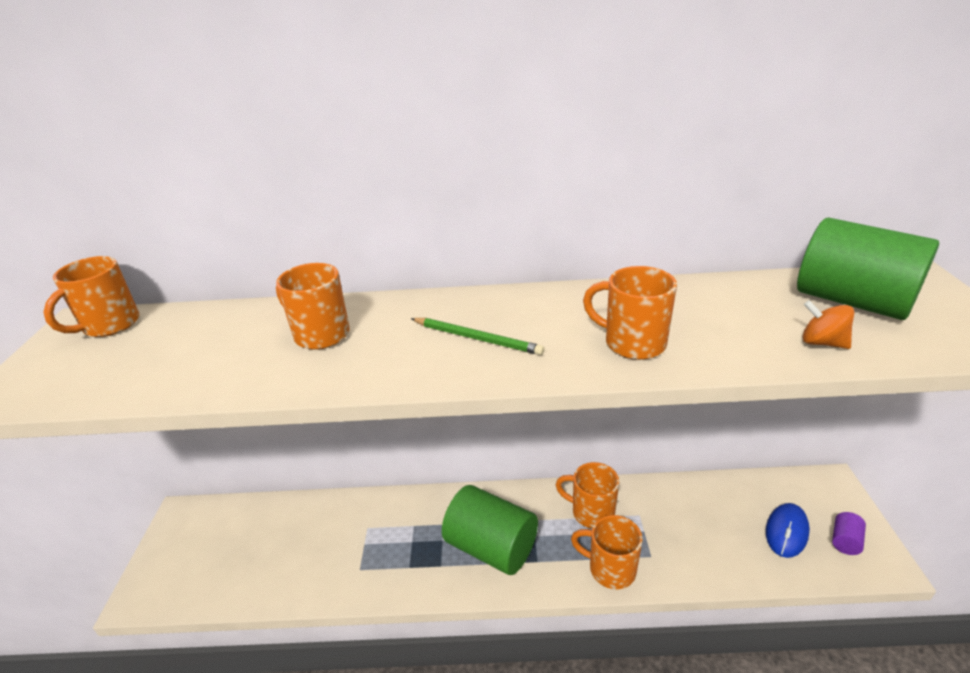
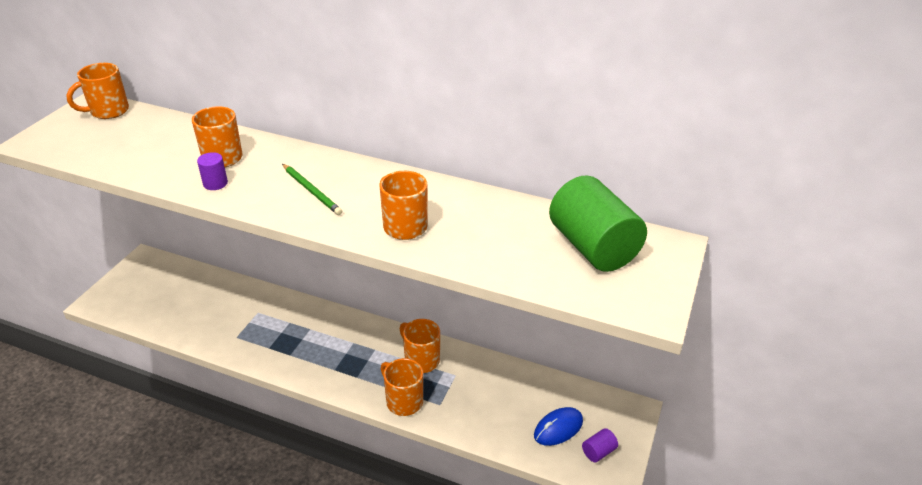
camera: 20 degrees right, 5 degrees up
(339, 367) = (215, 183): none -> purple cylinder
(491, 547) = (332, 356): green cylinder -> none
(822, 343) = (527, 267): orange spinning top -> none

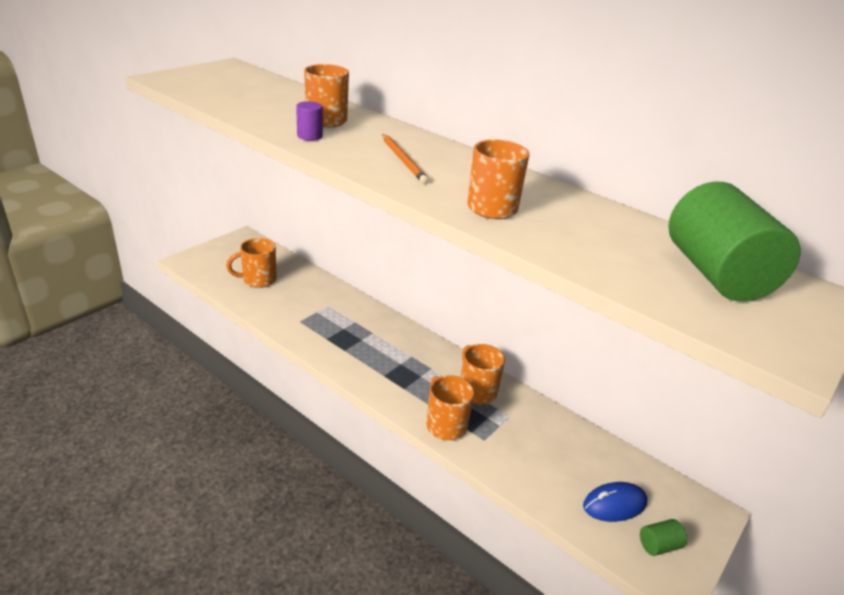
camera: 15 degrees right, 5 degrees down
(108, 111) = (240, 72): orange mug -> orange mug (258, 280)
(312, 191) = (403, 160): green pencil -> orange pencil
(598, 452) = (659, 545): purple cylinder -> green cylinder

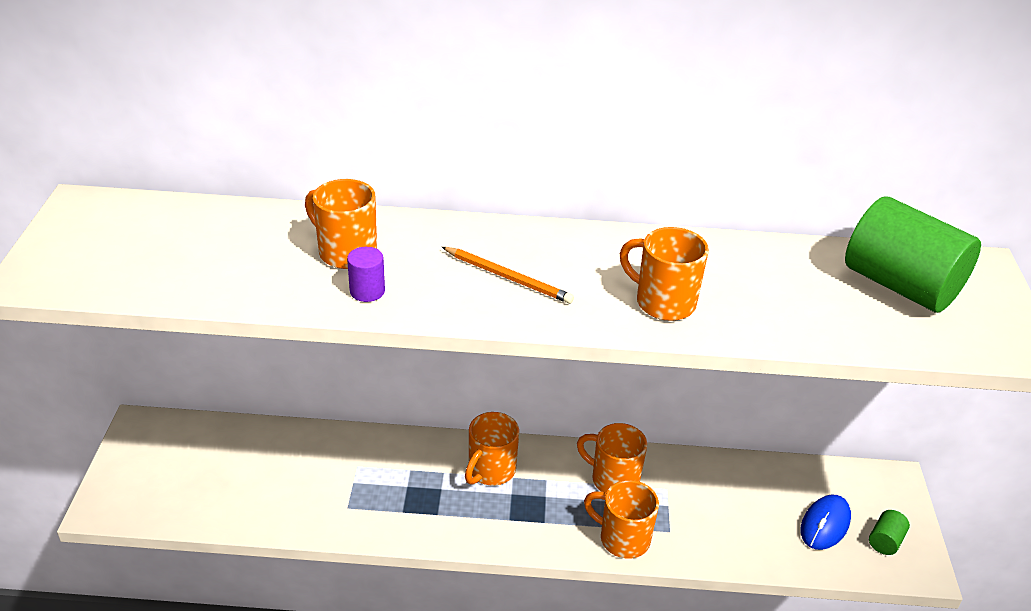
camera: 35 degrees left, 5 degrees up
(258, 280) = (233, 479): orange mug -> orange mug (491, 470)

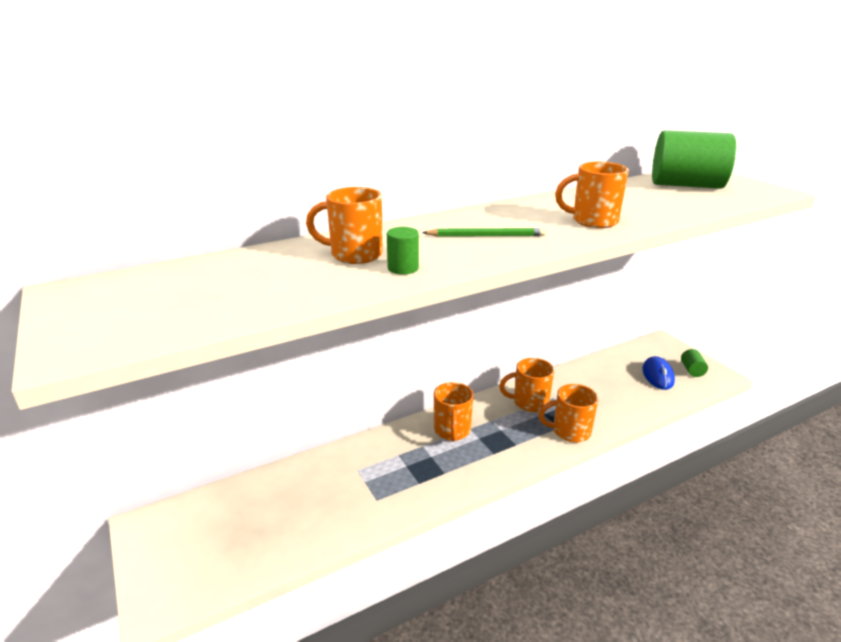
camera: 30 degrees left, 10 degrees down
(367, 291) = (403, 268): purple cylinder -> green cylinder
(508, 277) = (486, 236): orange pencil -> green pencil

